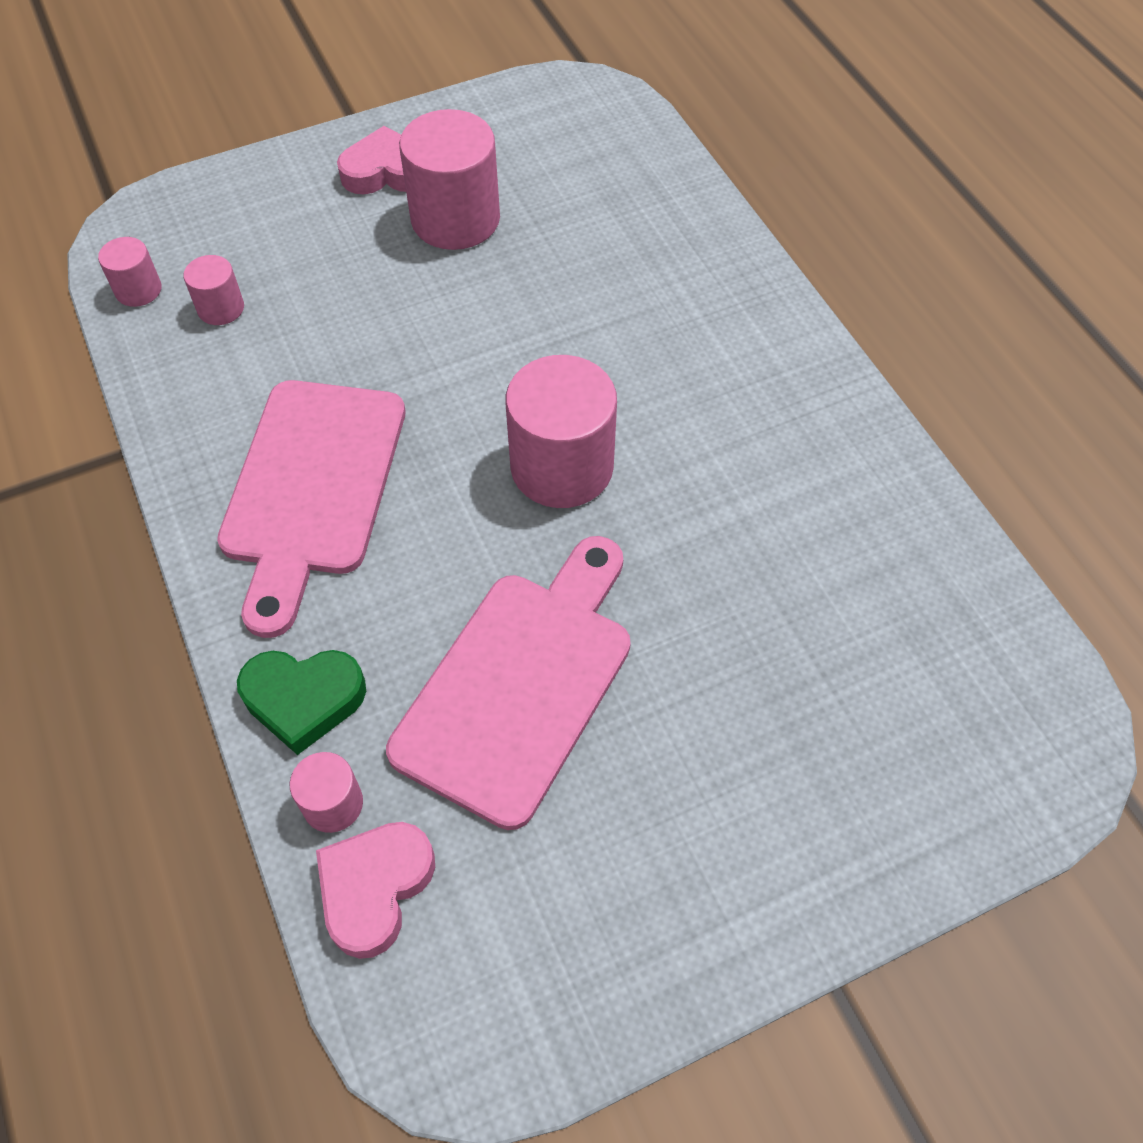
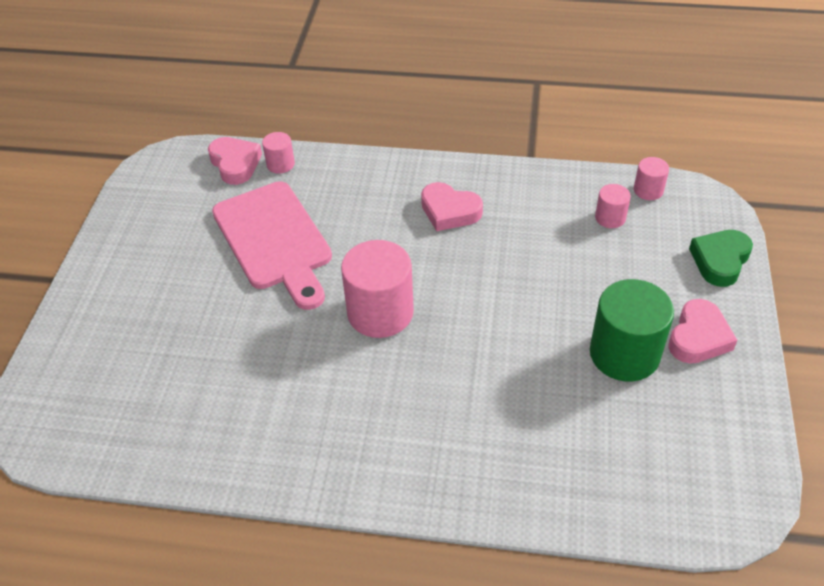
camera: 125 degrees right, 10 degrees down
(303, 699) = (335, 171): green heart -> green heart (720, 261)
(312, 488) = (449, 211): pink cutting board -> pink heart
(455, 219) = (624, 354): pink cylinder -> green cylinder

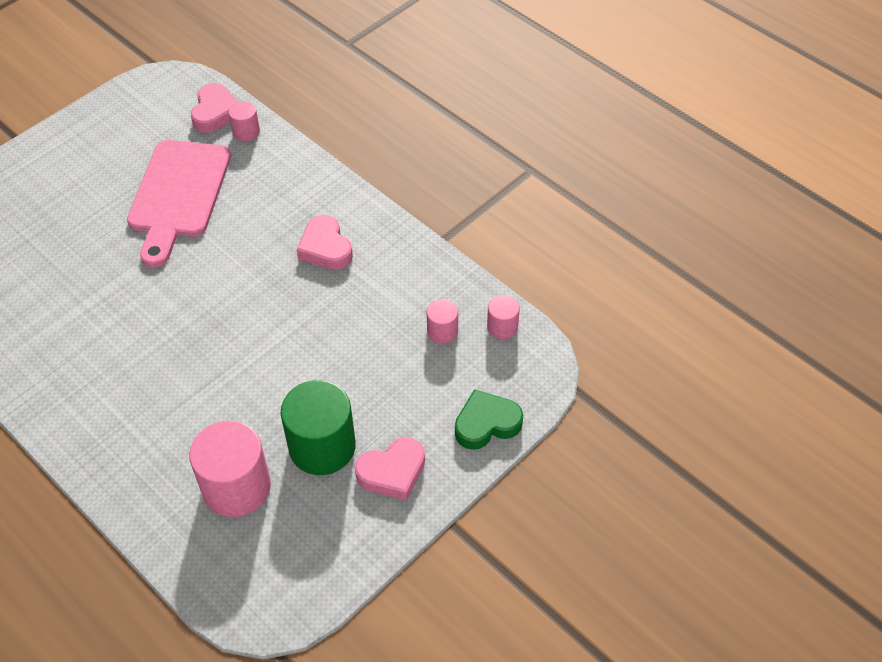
camera: 35 degrees right, 5 degrees up
(380, 312) = (189, 299): pink cylinder -> pink cylinder (236, 487)

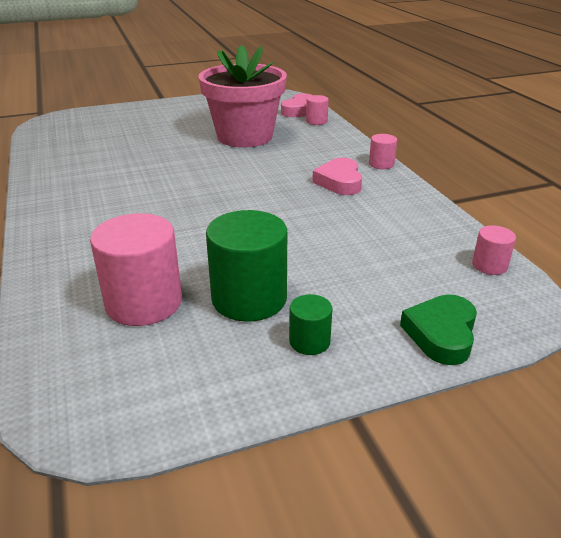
camera: 25 degrees right, 20 degrees down
(178, 195) = (245, 136): pink cutting board -> pink flower pot
(392, 472) = (309, 341): pink heart -> green cylinder
(442, 331) = (422, 253): pink cylinder -> pink cylinder (381, 164)
(486, 424) = (441, 334): green heart -> green heart turned 75 degrees counterclockwise

